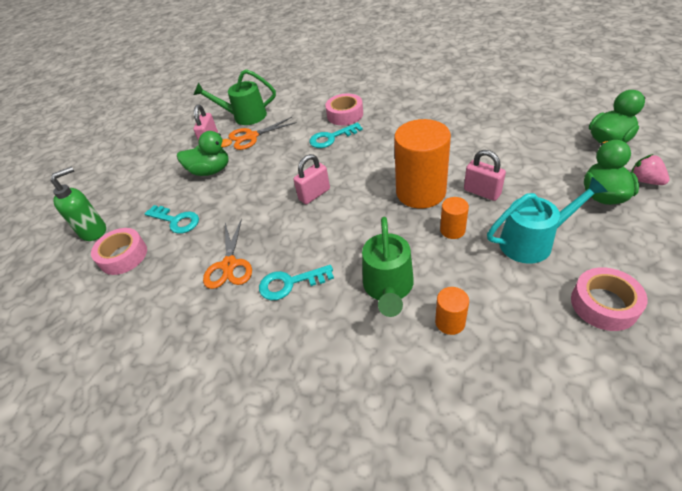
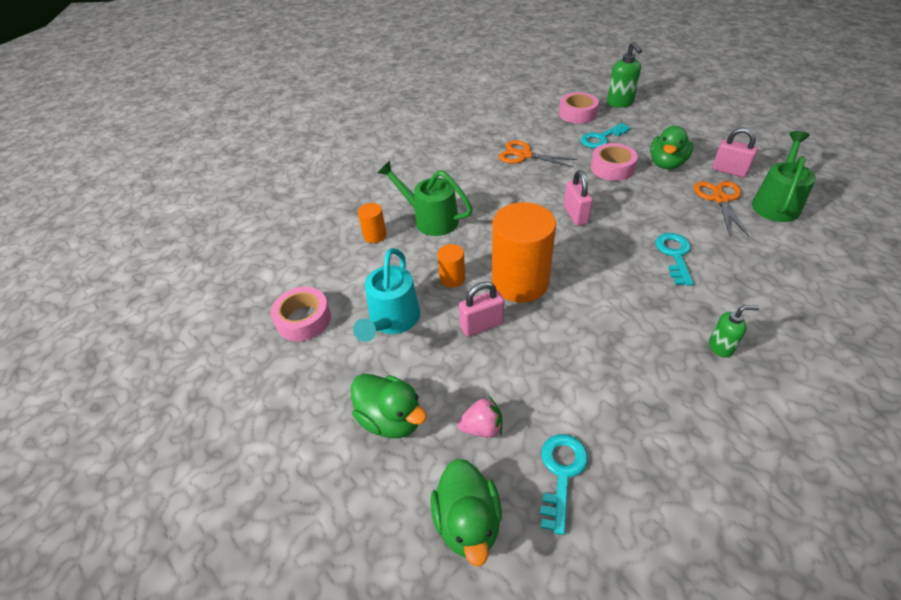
camera: 115 degrees right, 0 degrees up
(290, 283) = (479, 177): turquoise key -> turquoise key (561, 473)
(345, 115) = (727, 284): pink tape -> pink tape (612, 168)
(401, 105) = (721, 347): none -> green soap dispenser
(645, 181) = (373, 481): pink strawberry -> pink strawberry (482, 428)

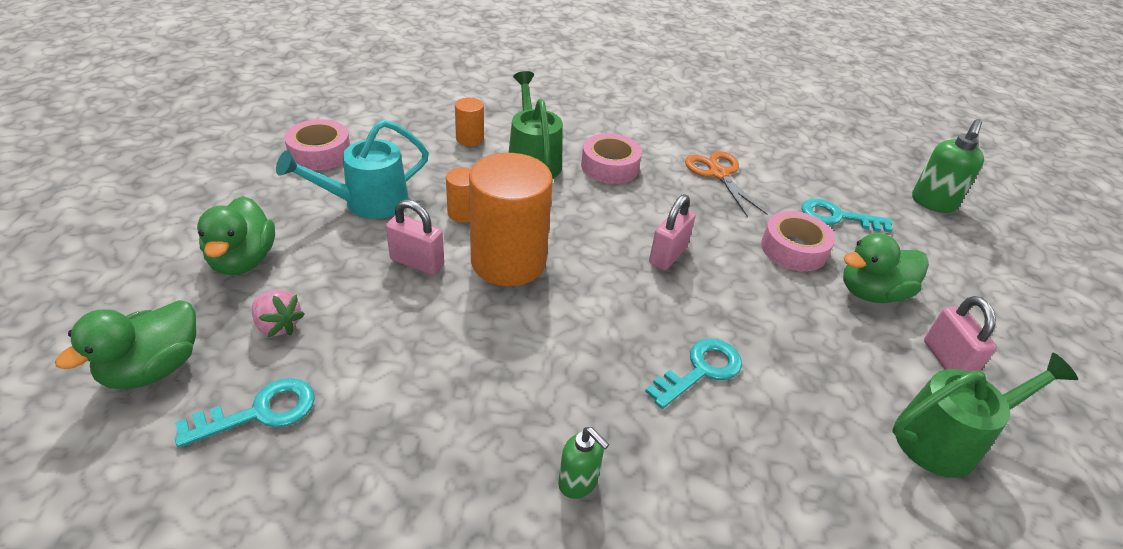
camera: 40 degrees right, 5 degrees down
(577, 114) = (854, 179): pink tape -> pink tape (609, 166)
(720, 199) = (871, 373): orange scissors -> none

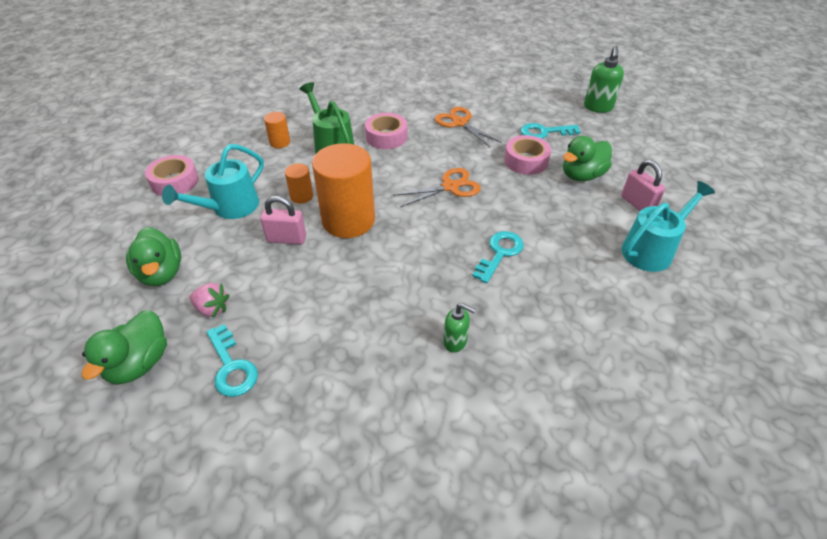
camera: 15 degrees left, 5 degrees up
(260, 412) = (231, 367): turquoise key -> turquoise key turned 105 degrees clockwise
(668, 255) = (450, 187): pink padlock -> orange scissors
(947, 438) = (652, 249): green watering can -> turquoise watering can

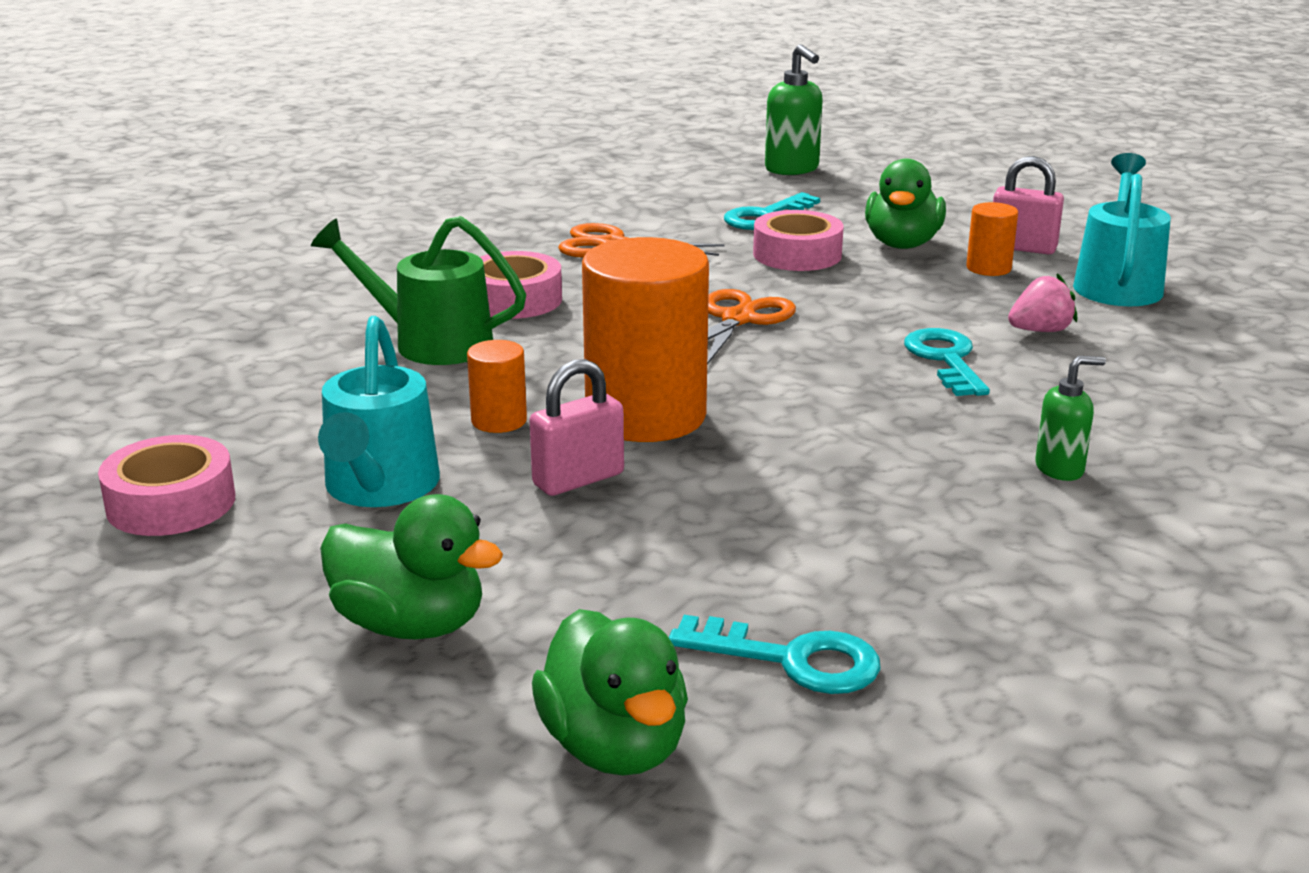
camera: 40 degrees left, 20 degrees down
(212, 308) = (613, 617): pink strawberry -> pink strawberry (1040, 331)
(280, 142) = (309, 372): orange cylinder -> orange cylinder (988, 268)

